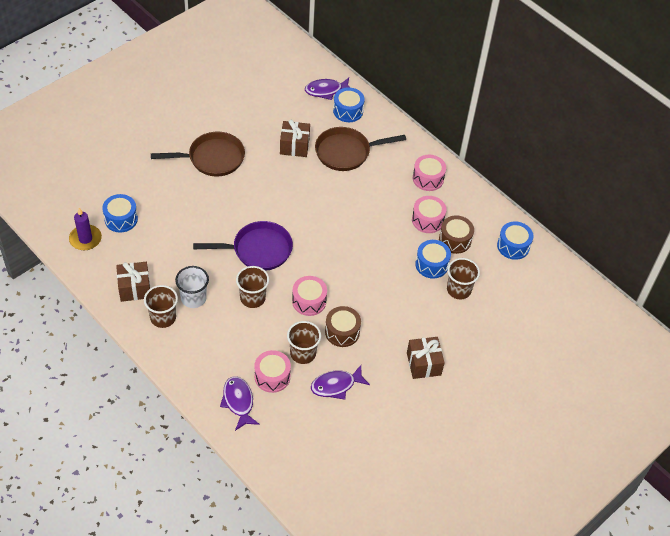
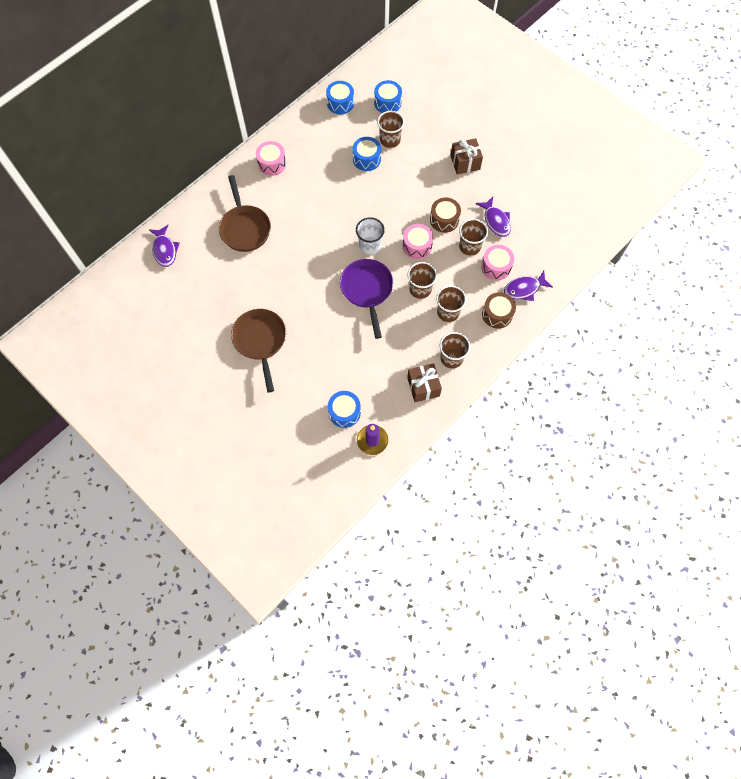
camera: 90 degrees left, 15 degrees up
(193, 298) = (427, 336): white cup -> white cup (370, 245)
(219, 321) = (448, 312): none -> brown cup
(294, 146) = (240, 271): brown gift -> none
(348, 111) = (191, 230): blue drum -> blue drum (387, 103)
(427, 220) = (319, 163): pink drum -> none
(455, 240) = (339, 143): brown drum -> brown drum (497, 314)

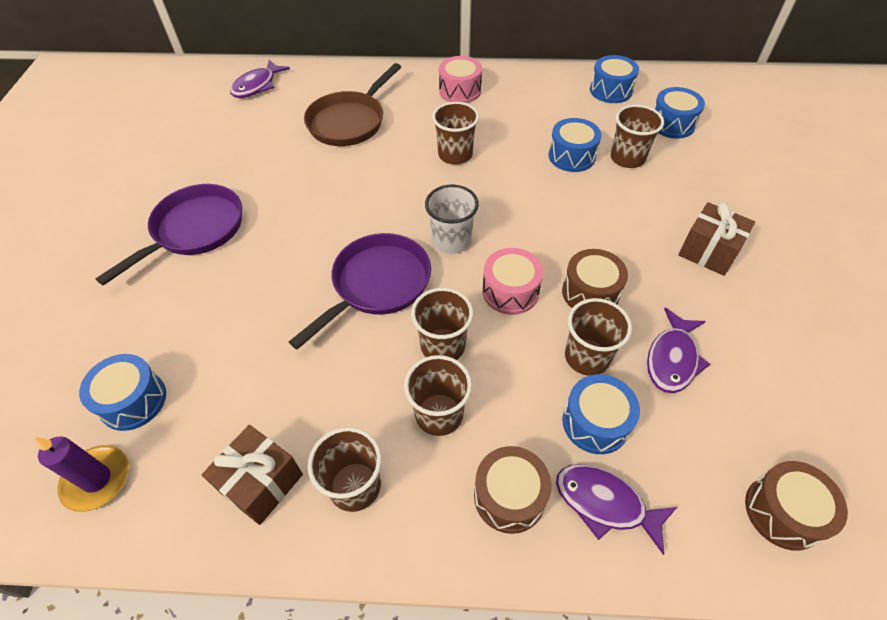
camera: 50 degrees right, 15 degrees down
(260, 341) = (194, 230): brown pan -> purple pan
(317, 203) = (455, 155): none -> brown cup
(496, 267) = (595, 422): pink drum -> blue drum
(569, 243) = (783, 512): none -> brown drum

